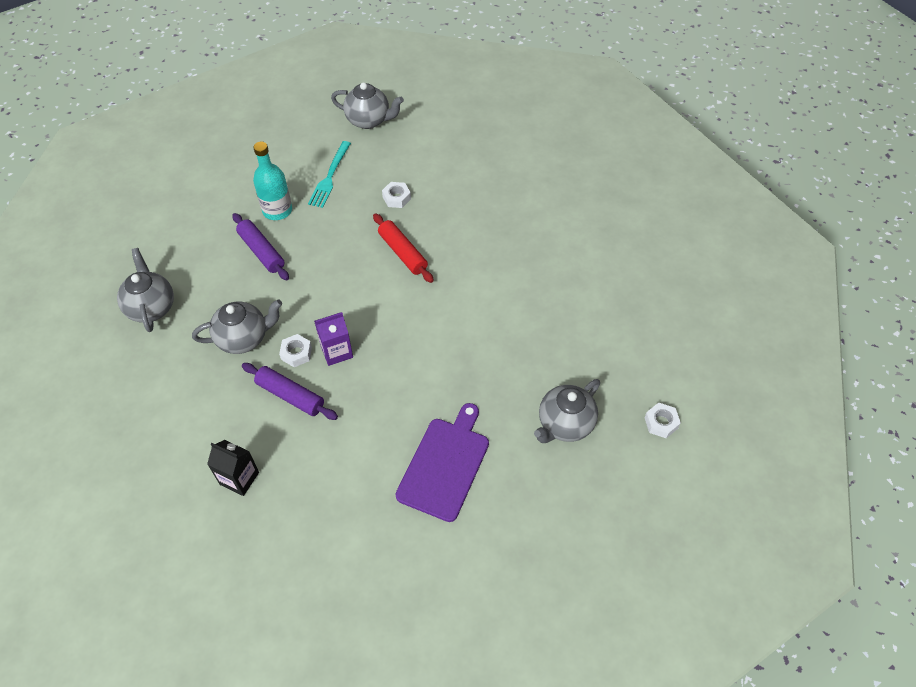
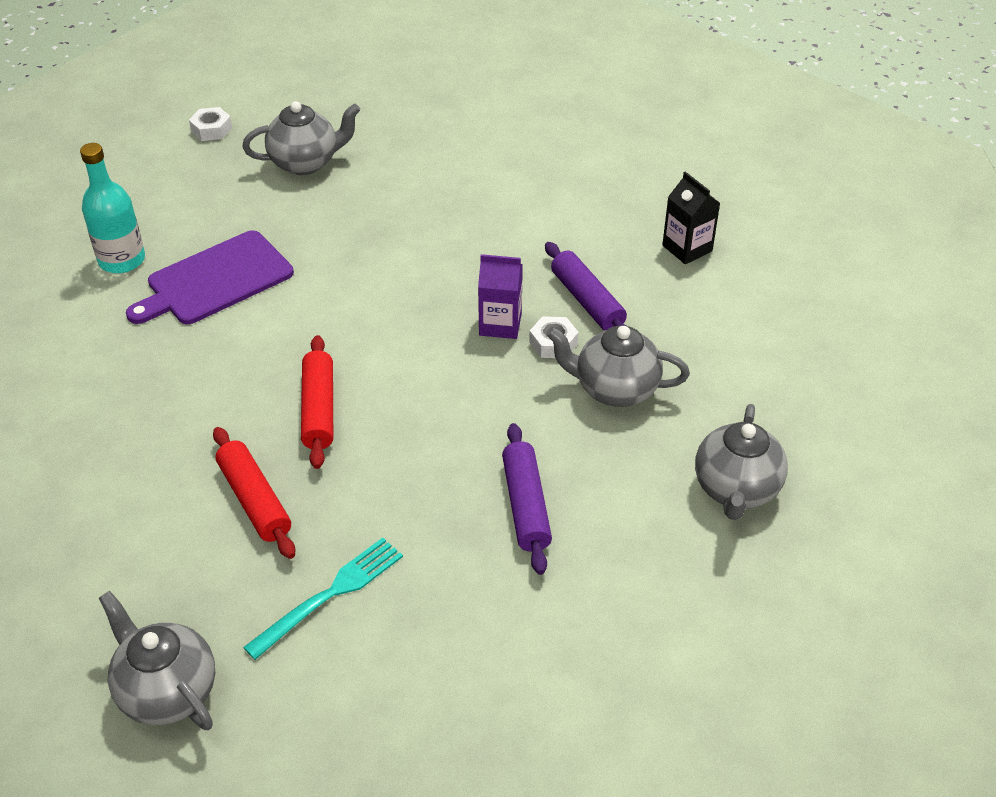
camera: 150 degrees left, 10 degrees down
(277, 210) = (460, 569): turquoise bottle -> turquoise bottle (122, 260)
(396, 198) = (254, 500): white nut -> red rolling pin
(445, 465) = (457, 179): purple cutting board -> purple cutting board (215, 280)

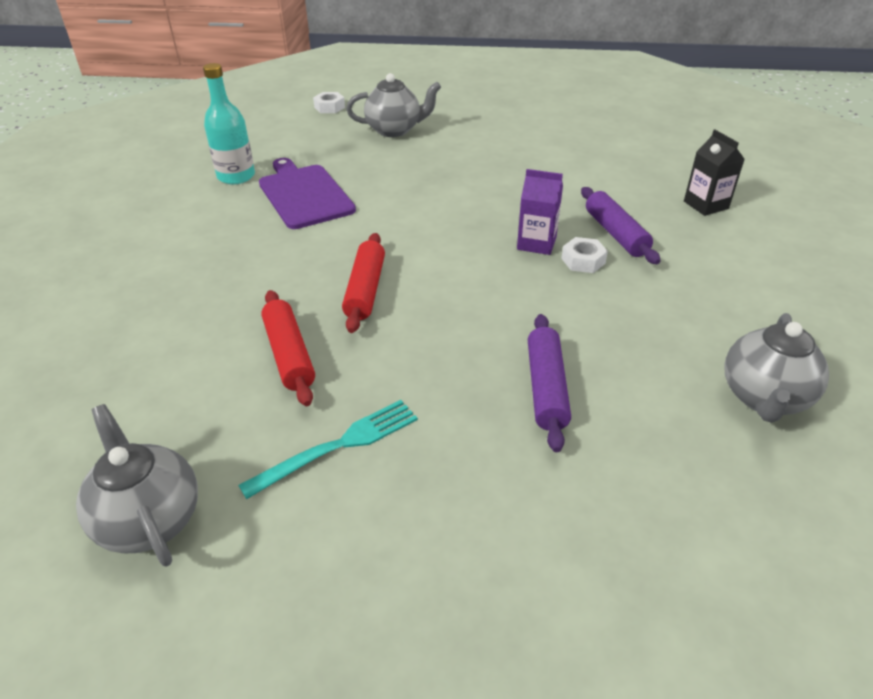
camera: 10 degrees right, 5 degrees down
(215, 280) = (304, 194): purple cutting board -> purple cutting board turned 90 degrees clockwise
(615, 389) = (639, 301): grey teapot -> none

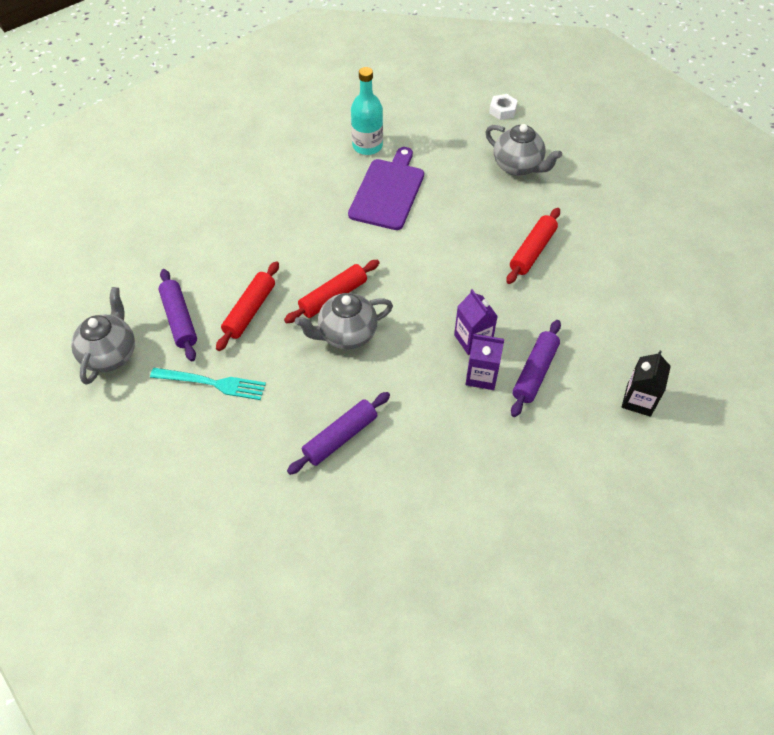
camera: 45 degrees right, 15 degrees up
(208, 417) = (179, 319): none -> purple rolling pin
(488, 168) = (532, 251): none -> red rolling pin
(583, 261) = (481, 376): white nut -> purple carton
(763, 398) = (441, 546): grey teapot -> grey teapot (346, 334)

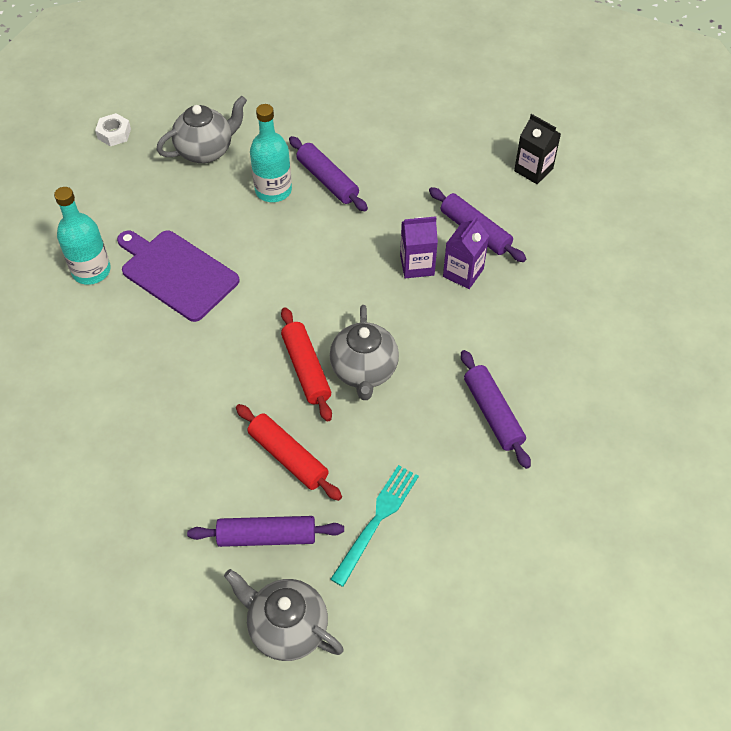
camera: 70 degrees left, 0 degrees up
(501, 220) = (273, 190): none -> turquoise bottle
(532, 251) = (327, 180): red rolling pin -> purple rolling pin

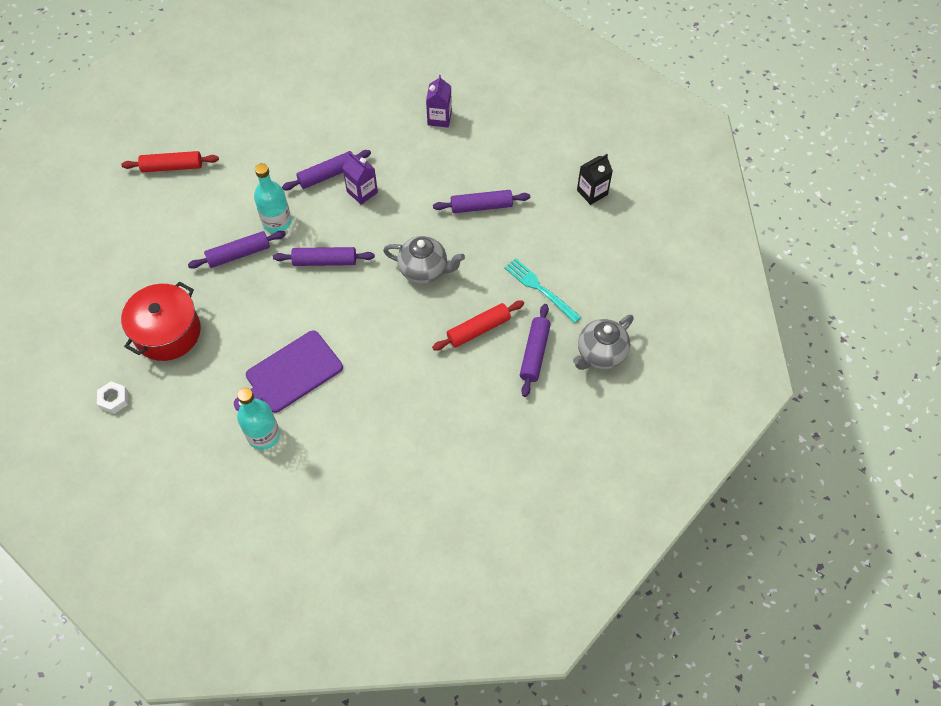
camera: 75 degrees left, 5 degrees up
(206, 151) = (167, 332): grey teapot -> red pot
(273, 190) = (233, 292): turquoise bottle -> turquoise bottle (277, 222)
(306, 369) = (410, 304): red rolling pin -> red rolling pin (172, 167)
(344, 263) = (325, 261): none -> purple rolling pin
(417, 265) = (344, 217): purple carton -> purple carton (439, 118)
(533, 170) = (285, 125): black carton -> black carton (592, 192)

